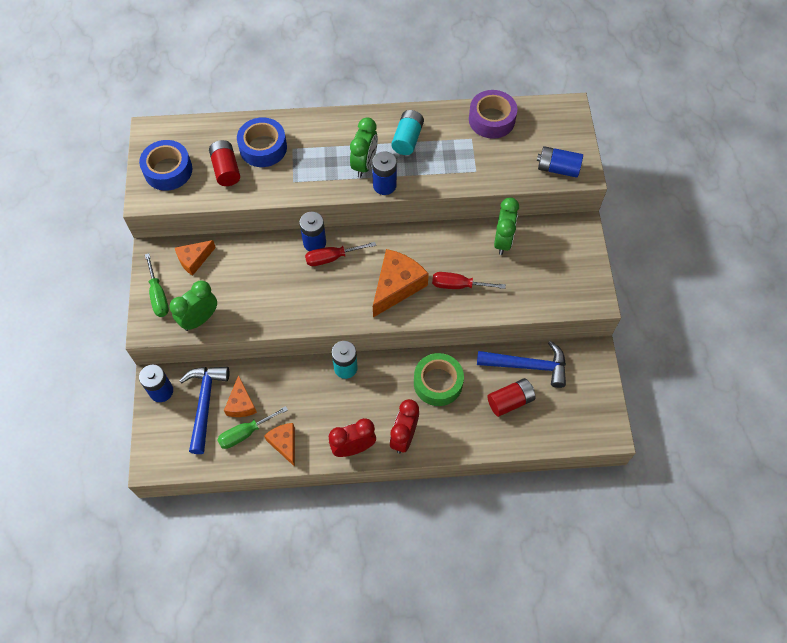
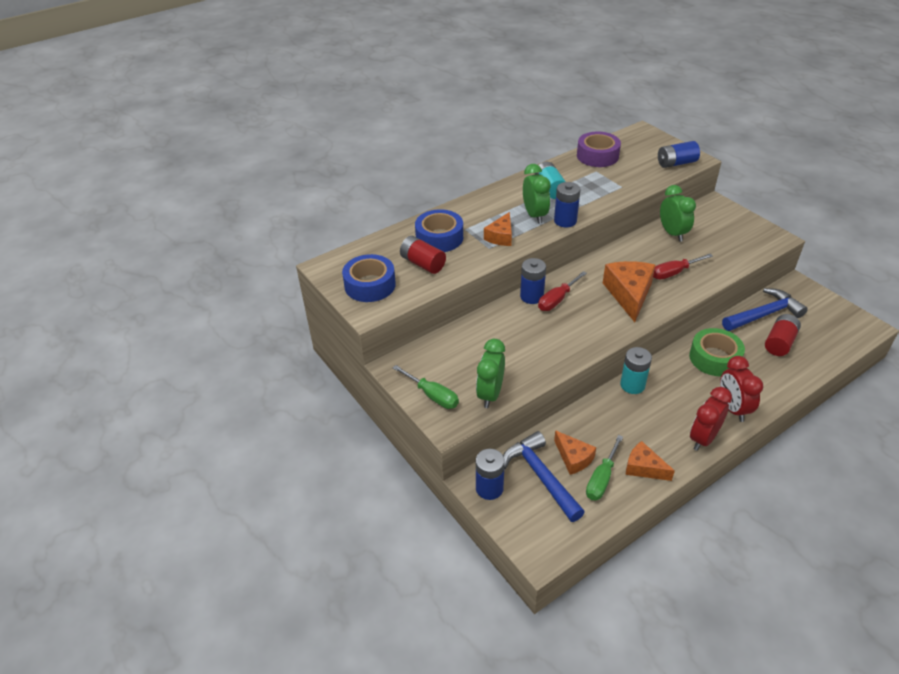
camera: 30 degrees left, 20 degrees down
(194, 260) = (439, 354): orange cheese -> orange cheese (501, 237)

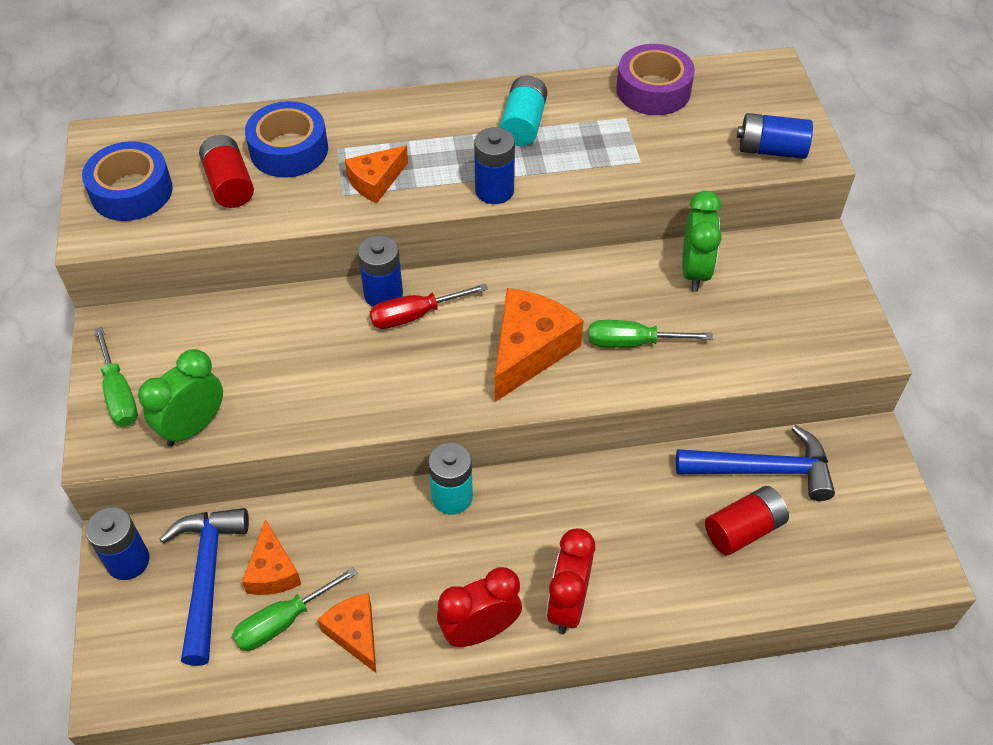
camera: 25 degrees right, 10 degrees up
(534, 215) = (458, 163): green clock -> none
(674, 273) = (633, 342): red screwdriver -> green screwdriver
(714, 358) = (614, 509): green tape -> none

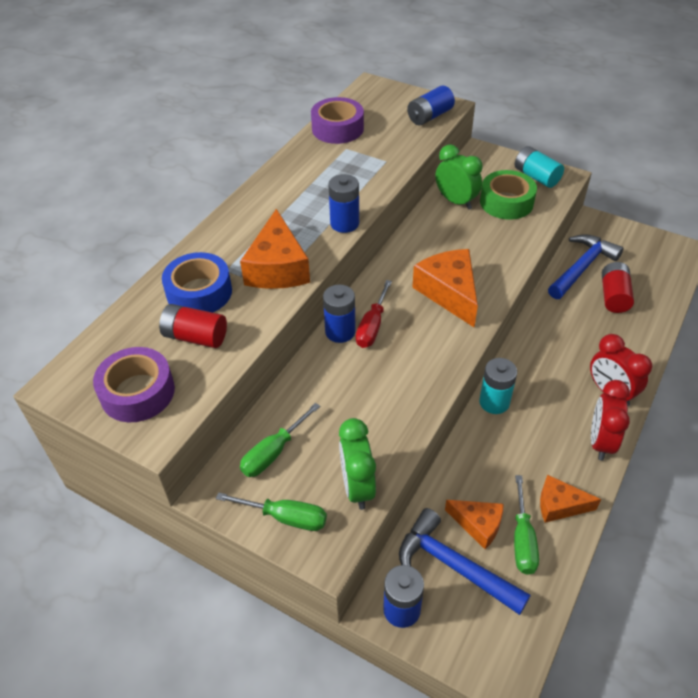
camera: 50 degrees left, 5 degrees down
(131, 191) = (137, 392): blue tape -> purple tape
(375, 181) = (277, 267): orange cheese -> orange cheese, size x1.67
(523, 124) = (304, 186): turquoise battery -> turquoise battery (536, 177)
(633, 342) = (483, 250): green screwdriver -> green screwdriver (273, 452)
(746, 318) = (506, 202): none -> green tape

